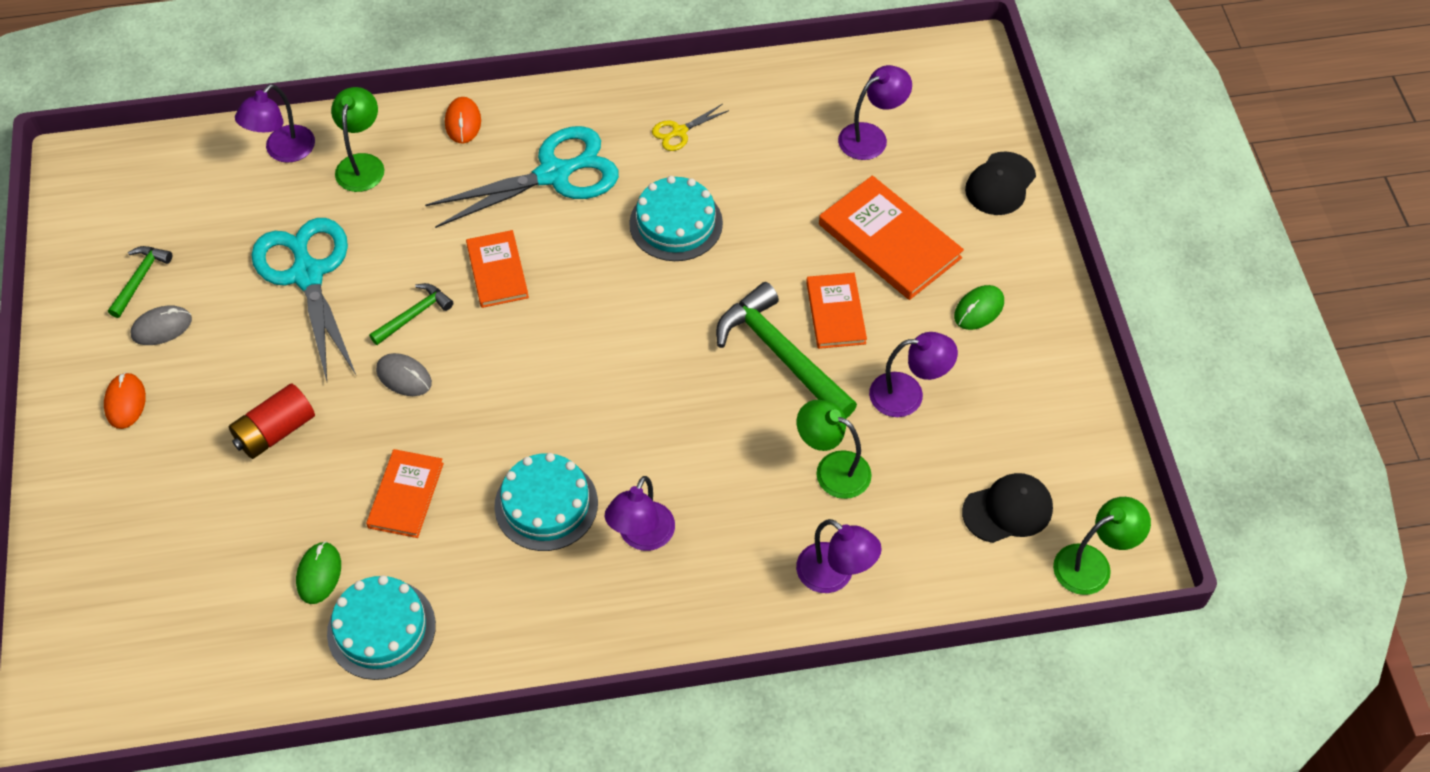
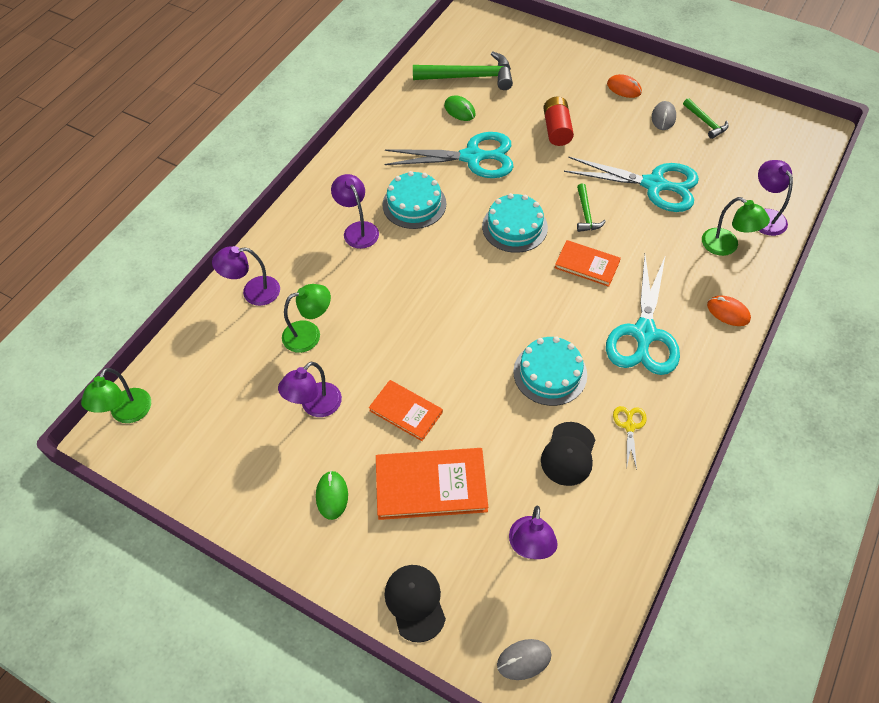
camera: 130 degrees right, 0 degrees up
(381, 629) = (410, 117): turquoise cake -> turquoise cake (514, 227)
(404, 377) = (546, 190): grey mouse -> grey mouse (524, 659)
(406, 495) = (472, 157): orange book -> turquoise scissors
(781, 354) = (404, 362): green hammer -> green hammer (469, 77)
(1008, 510) = (199, 398): black cap -> black cap (568, 454)

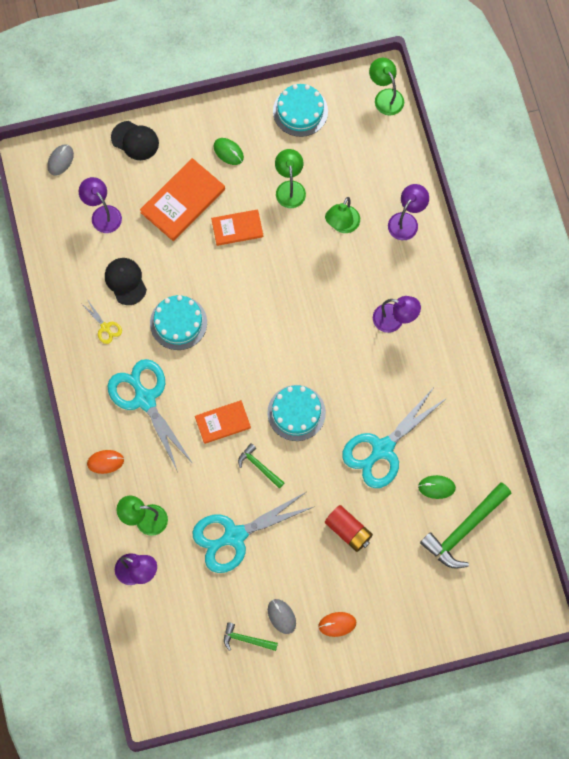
camera: 135 degrees right, 15 degrees up
(315, 406) = (290, 188): purple lamp -> green lamp
(414, 204) = (380, 372): turquoise cake -> turquoise cake (300, 111)

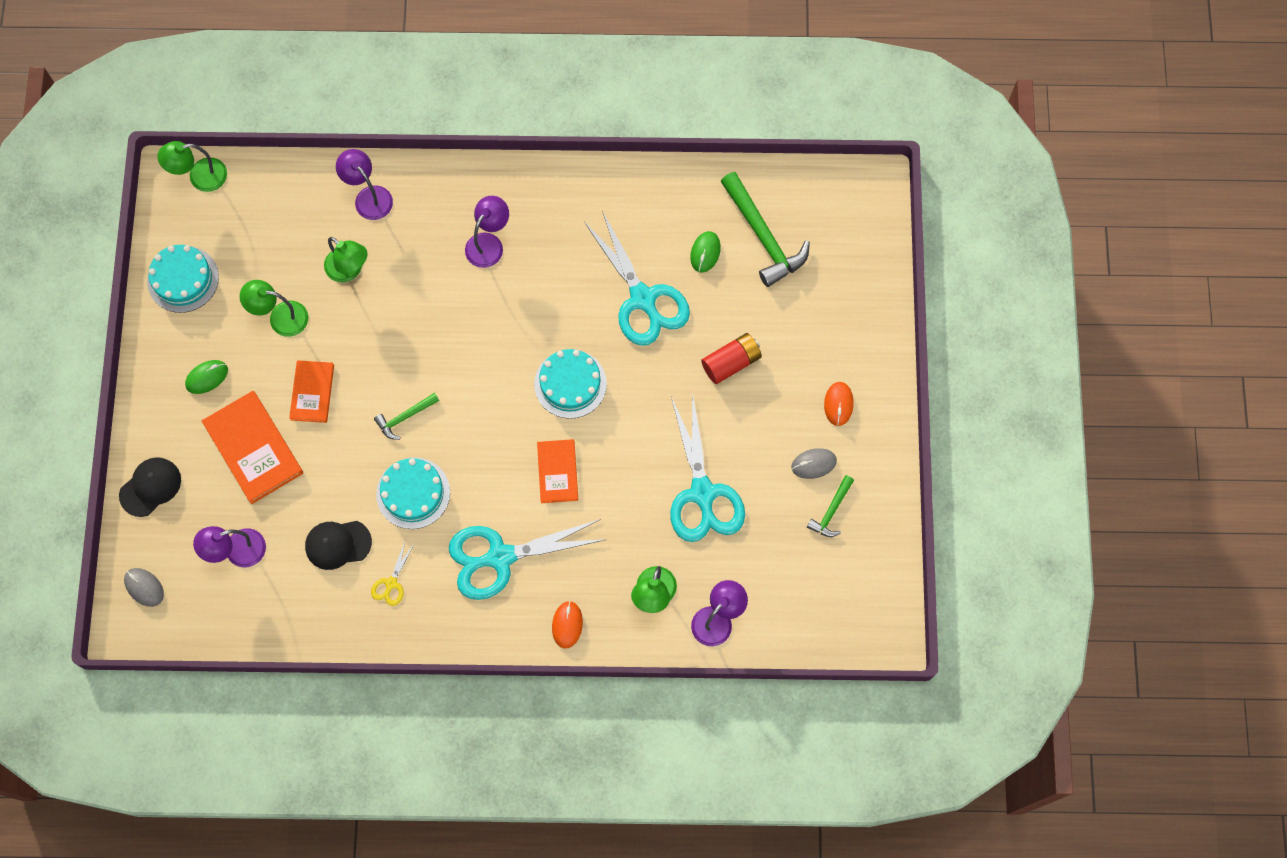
camera: 75 degrees left, 0 degrees up
(105, 327) = (391, 583): yellow scissors -> yellow scissors turned 135 degrees clockwise
(259, 466) = (624, 443): green hammer -> green hammer (405, 417)

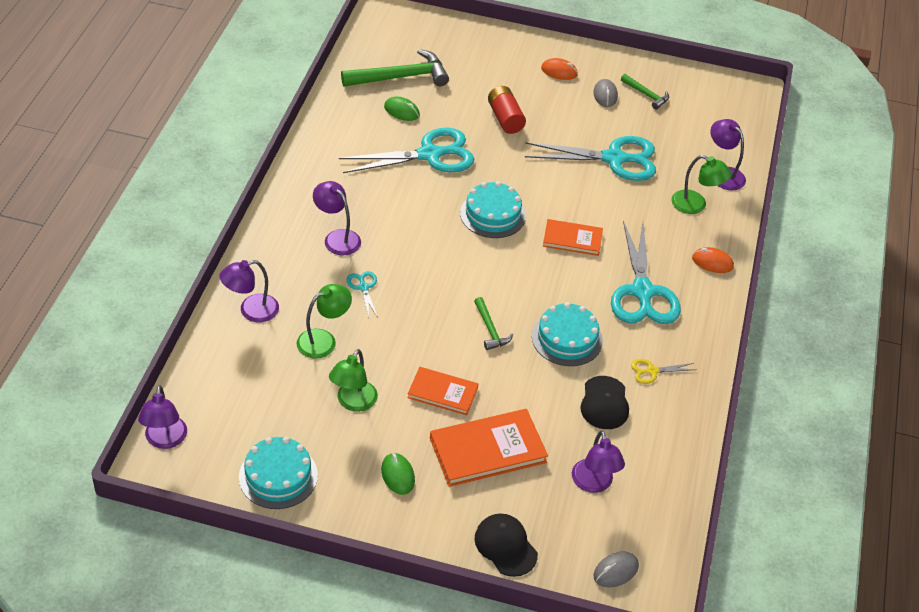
camera: 80 degrees left, 25 degrees down
(200, 177) = (165, 440): green lamp -> purple lamp
(391, 583) = (652, 371): yellow scissors -> yellow scissors turned 135 degrees clockwise
(428, 286) = (363, 287): none -> turquoise scissors

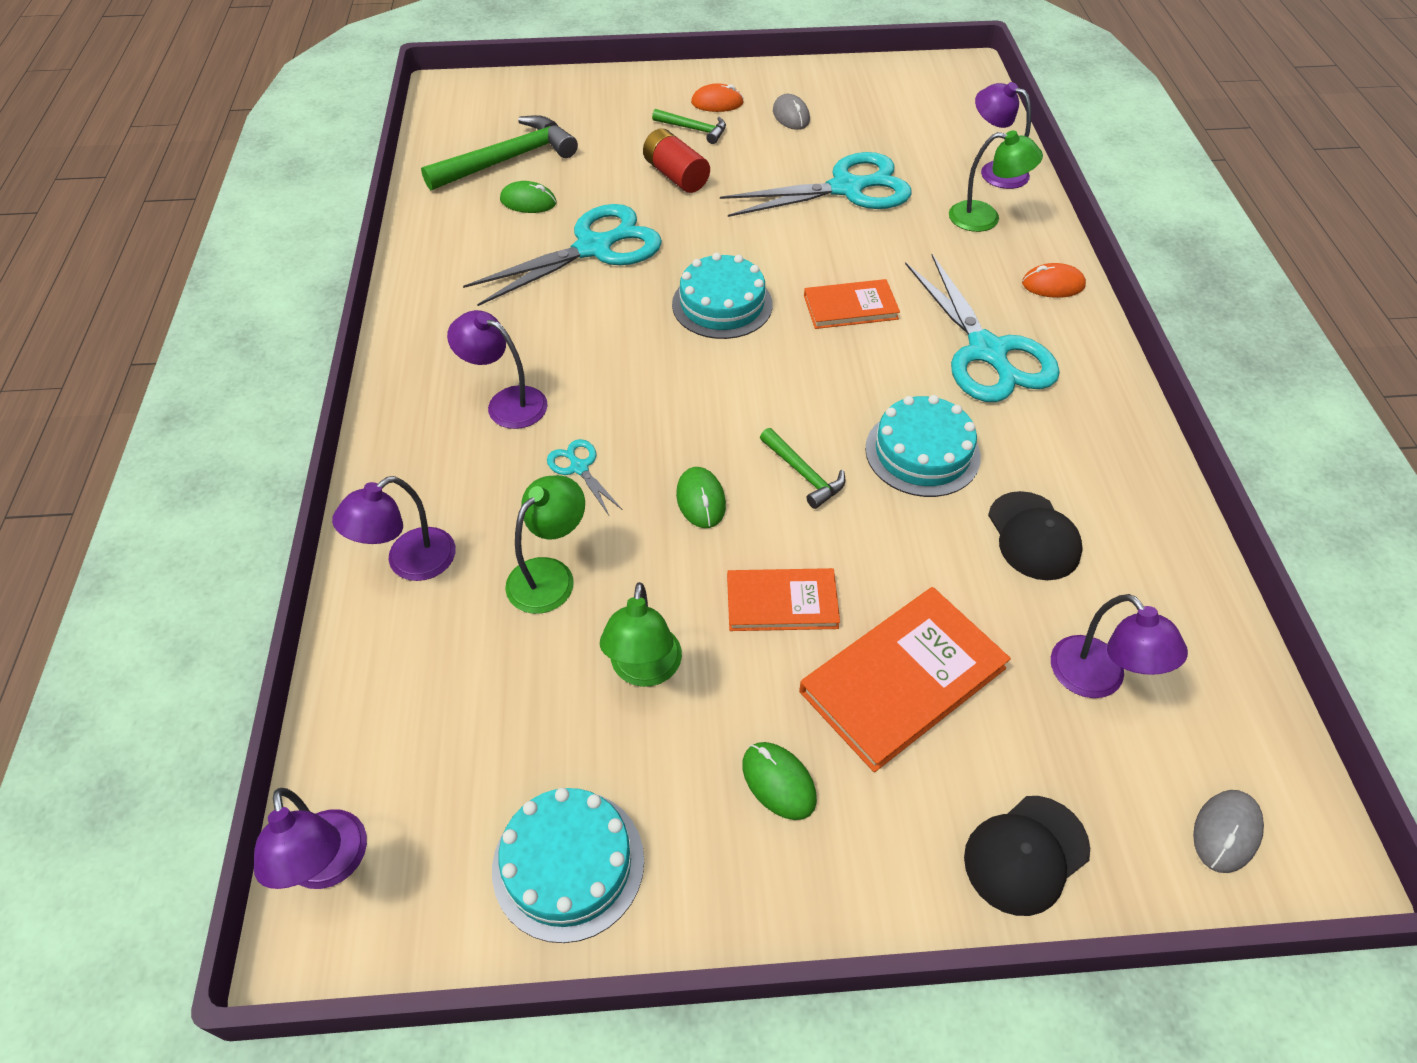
camera: 15 degrees left, 5 degrees up
(424, 326) = (701, 500): none -> green mouse
(505, 546) = (1026, 854): black cap -> black cap turned 75 degrees counterclockwise
(646, 95) = (842, 103): green hammer -> green hammer (694, 129)
(652, 371) = (1070, 464): yellow scissors -> none

